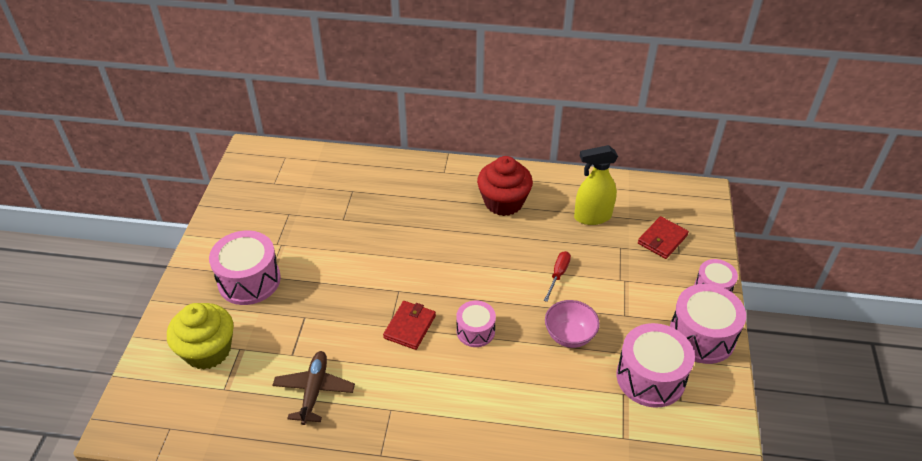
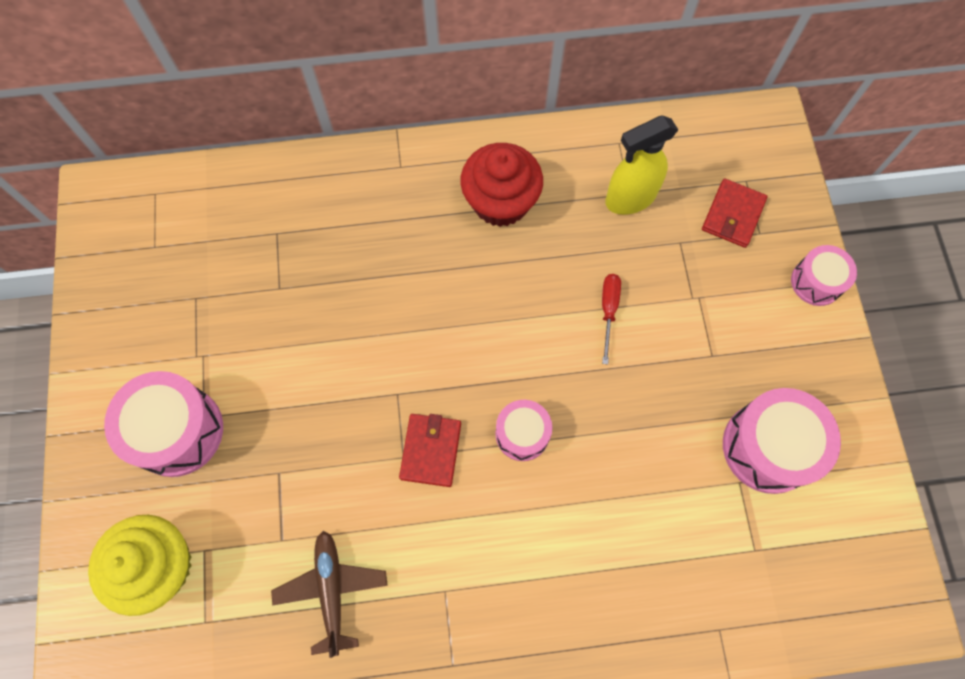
camera: 15 degrees left, 25 degrees up
(569, 336) = (649, 408): pink bowl -> none
(701, 336) = (818, 364): pink drum -> none

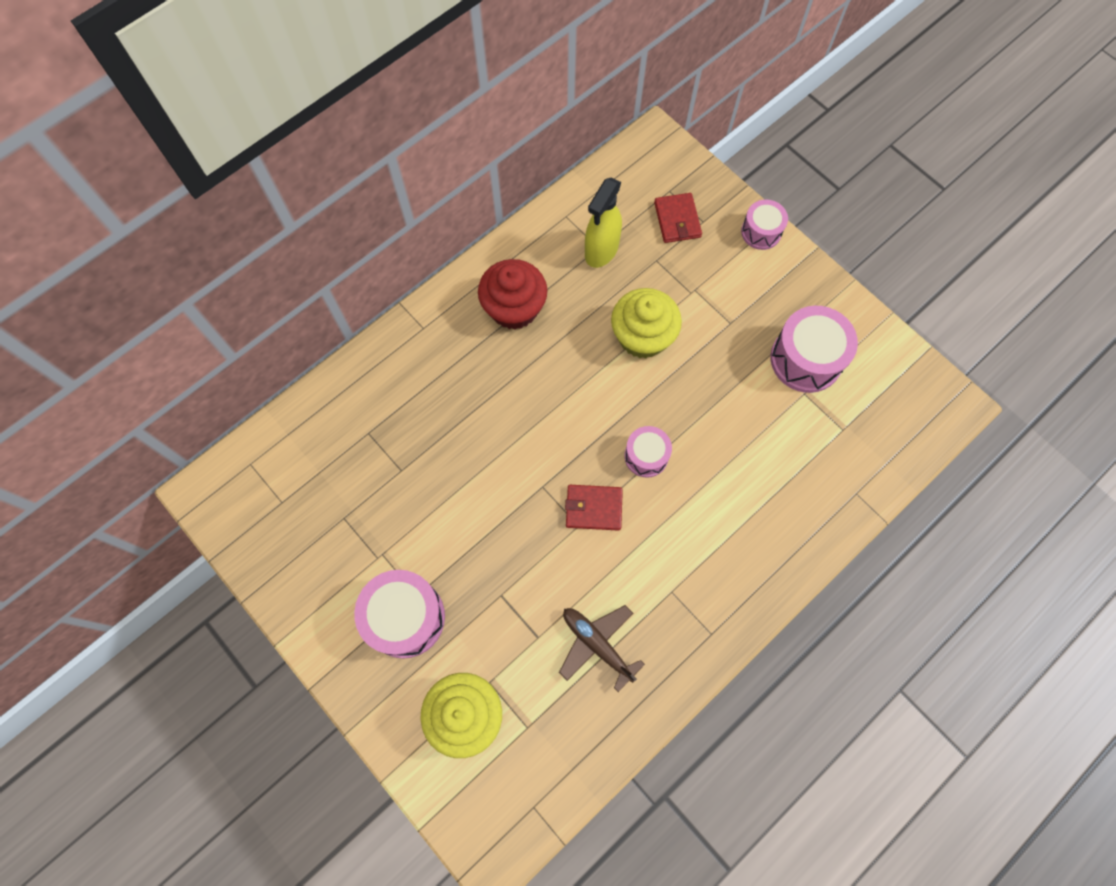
camera: 35 degrees left, 0 degrees up
(430, 450) = (594, 508): red wallet -> red wallet turned 60 degrees counterclockwise
(608, 310) = (642, 336): red screwdriver -> yellow cupcake

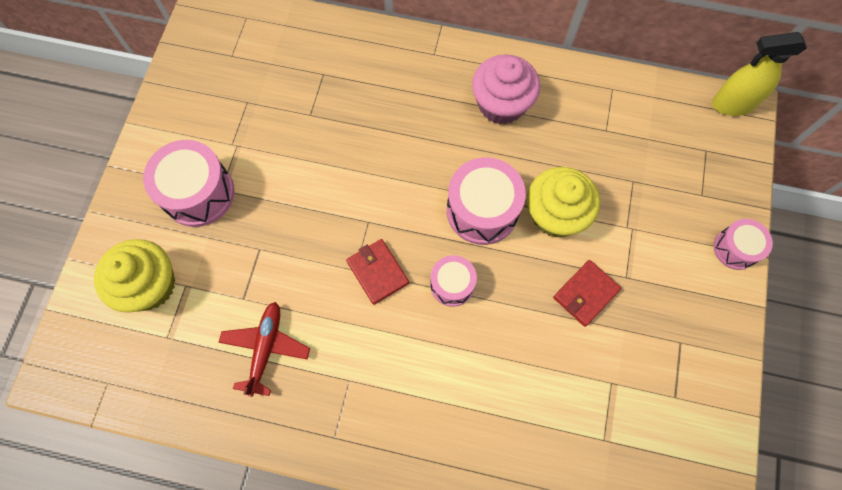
camera: 55 degrees right, 0 degrees up
(514, 308) = (501, 104): red cupcake -> pink cupcake
(597, 644) = (266, 348): brown plane -> red plane
(601, 251) = (605, 134): yellow spray bottle -> yellow spray bottle (732, 104)
(677, 220) = (685, 174): red wallet -> red wallet (586, 294)
(806, 359) = (645, 364): pink drum -> pink drum (482, 210)

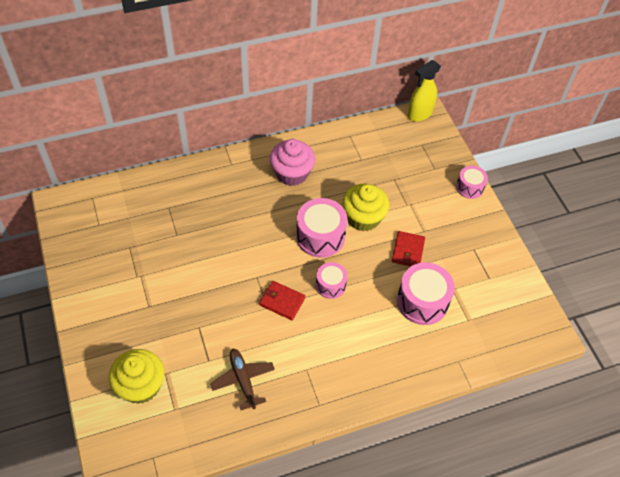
camera: 35 degrees left, 15 degrees down
(198, 193) = (135, 316): pink drum -> pink drum (422, 301)
(266, 348) = (243, 380): red plane -> brown plane

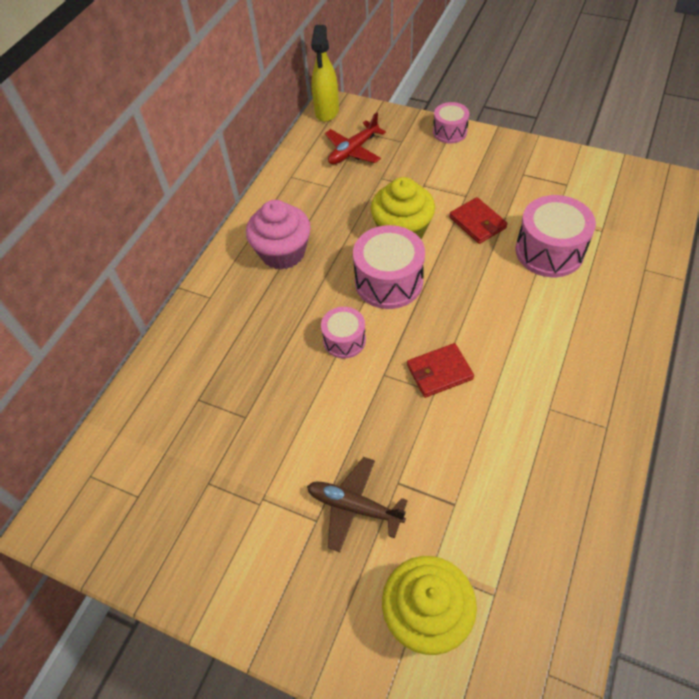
camera: 40 degrees left, 0 degrees up
(243, 380) = (512, 484): brown plane -> brown plane (354, 507)
(330, 285) = (459, 313): pink drum -> pink drum (344, 340)
(401, 150) = (353, 151): none -> red plane

